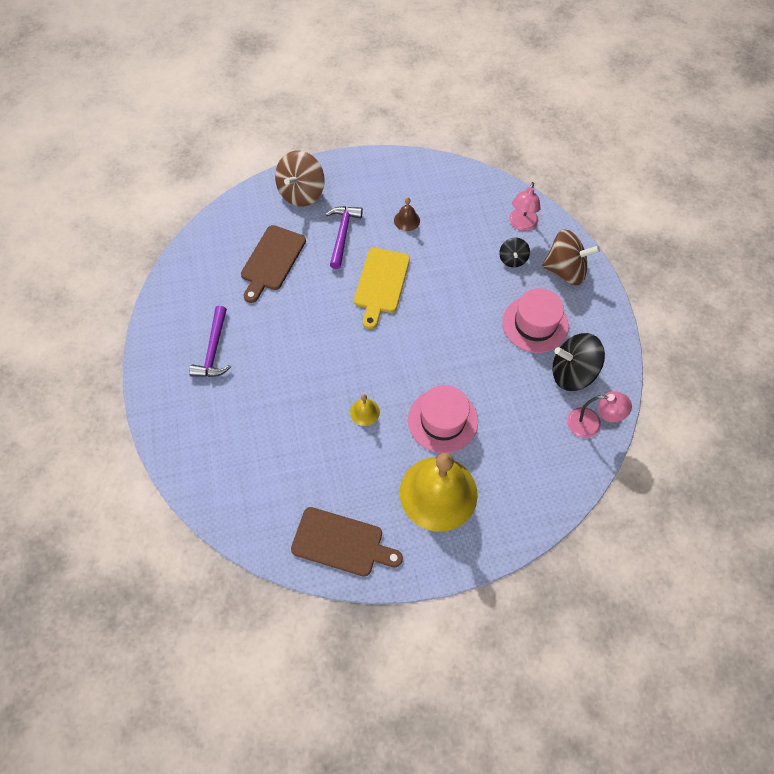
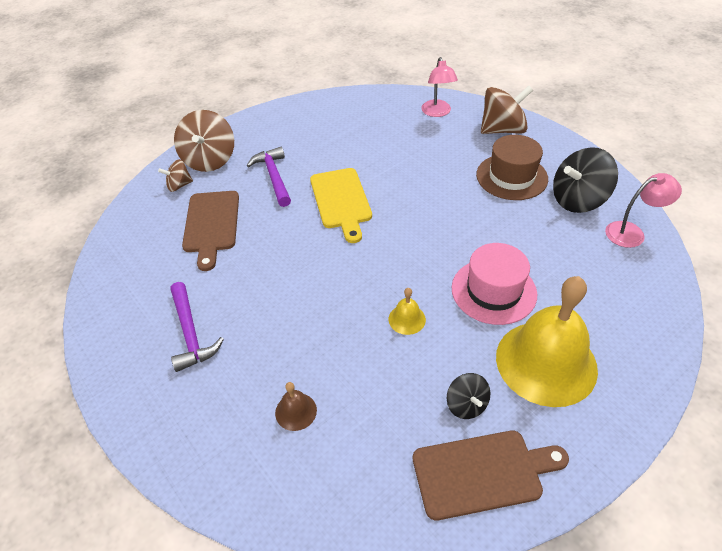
camera: 25 degrees left, 15 degrees down
(266, 210) = (179, 185): none -> brown spinning top
(407, 220) = (330, 145): brown bell -> brown bell (296, 411)
(512, 259) = (450, 138): black spinning top -> black spinning top (466, 405)
(535, 324) = (511, 177): pink hat -> brown hat

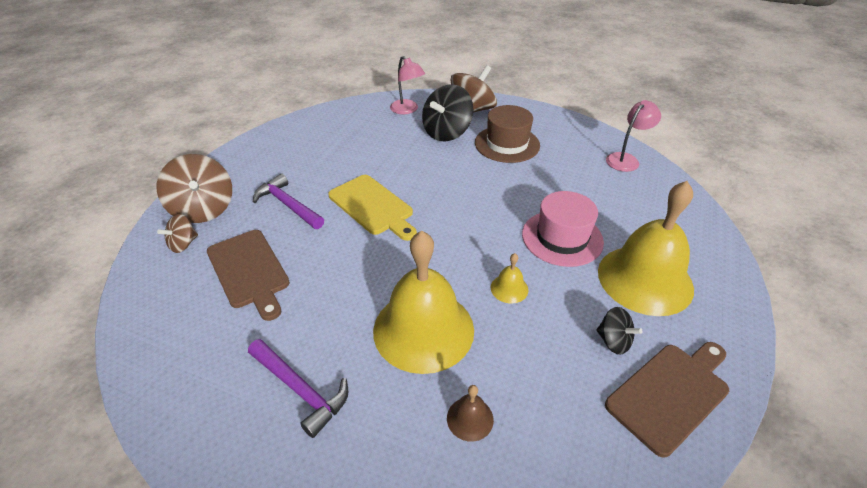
camera: 30 degrees left, 5 degrees down
(309, 325) = (423, 329): none -> yellow bell
(578, 200) = (570, 147): black spinning top -> black spinning top (447, 132)

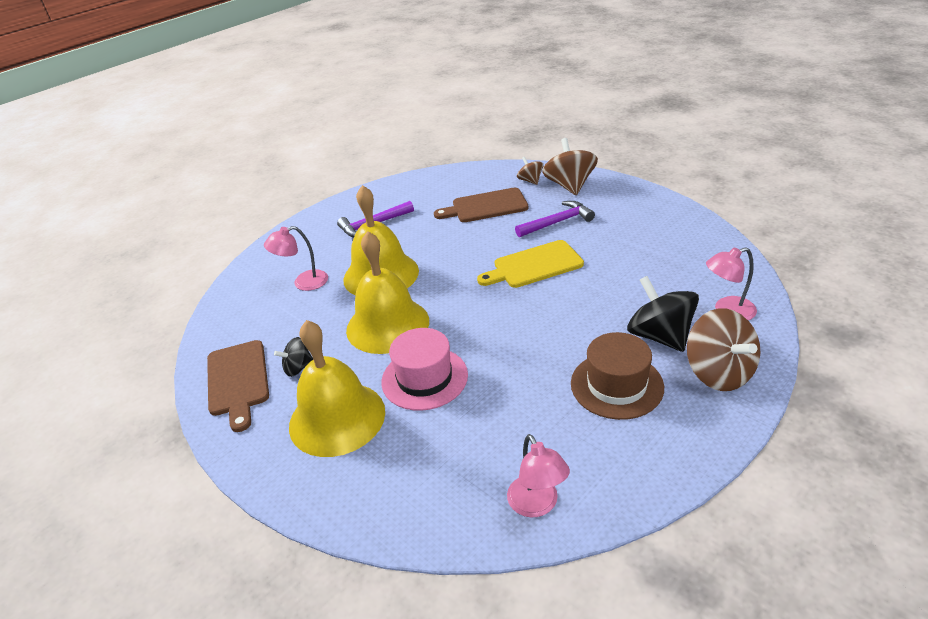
camera: 115 degrees right, 5 degrees down
(203, 209) = (569, 186): brown spinning top -> brown spinning top turned 90 degrees clockwise
(470, 418) = (303, 283): brown bell -> pink lamp
(509, 288) = (387, 325): yellow bell -> yellow bell, size x2.48

